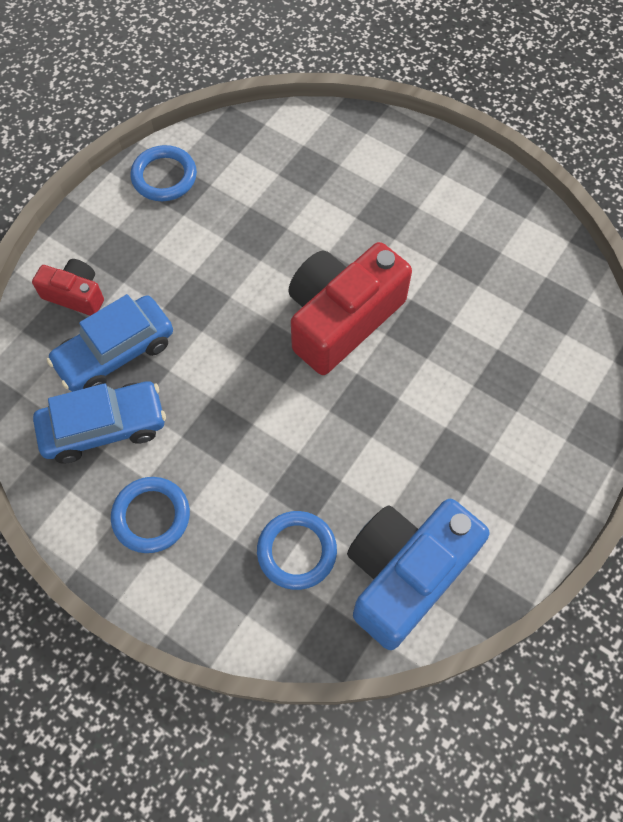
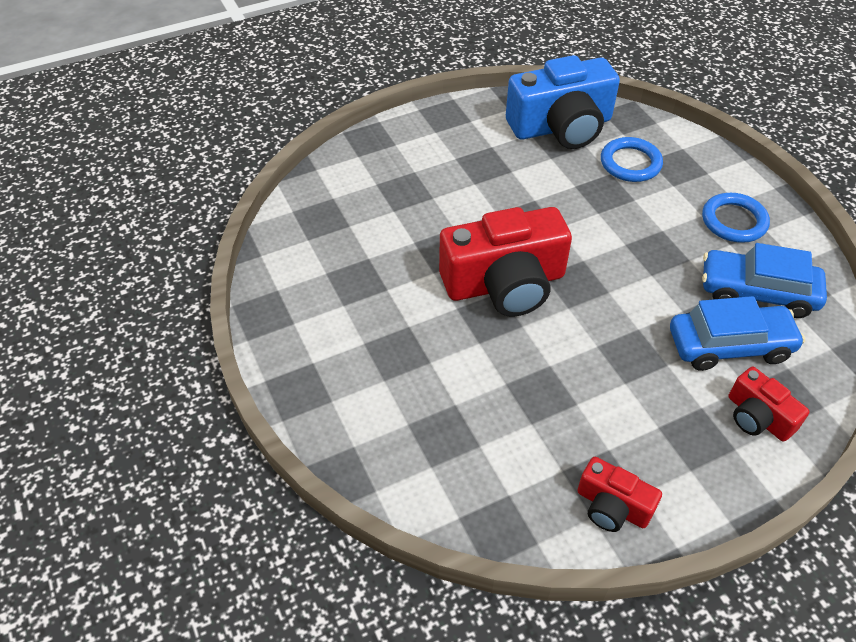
camera: 150 degrees left, 15 degrees down
(164, 176) = (612, 506): blue ring -> red camera

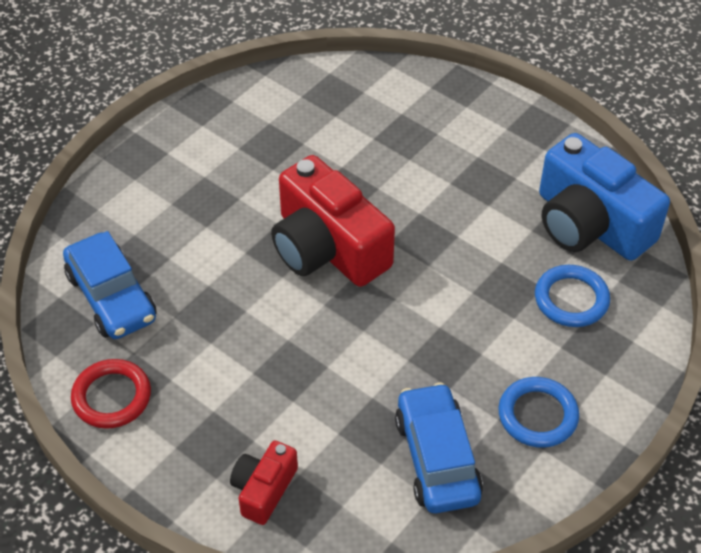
camera: 65 degrees right, 0 degrees up
(612, 506) = (112, 397): red camera -> red ring
(729, 345) = (346, 447): blue car -> blue car (112, 297)

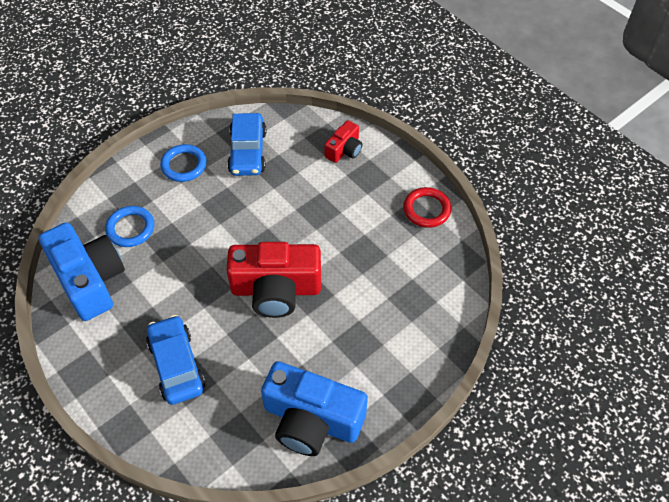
camera: 170 degrees left, 5 degrees up
(112, 297) = (427, 274): blue car -> blue car (176, 365)
(250, 119) = (312, 419): none -> blue camera
(327, 247) = (276, 289): red camera -> red camera turned 120 degrees clockwise

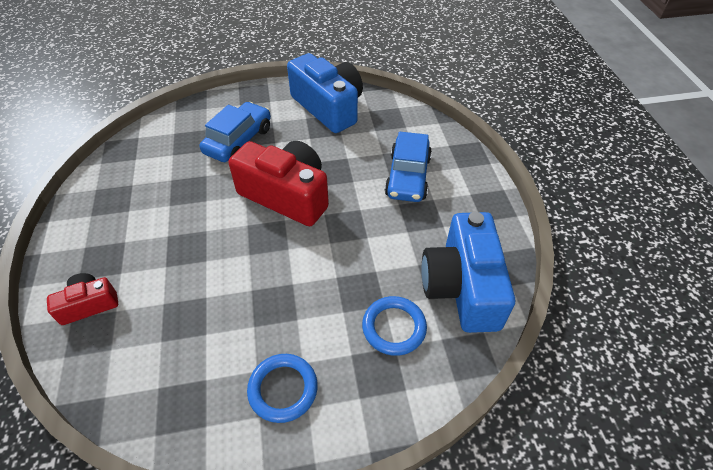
camera: 150 degrees left, 5 degrees down
(248, 152) = (192, 365): blue car -> blue car (238, 140)
(426, 209) = (94, 200): red ring -> none

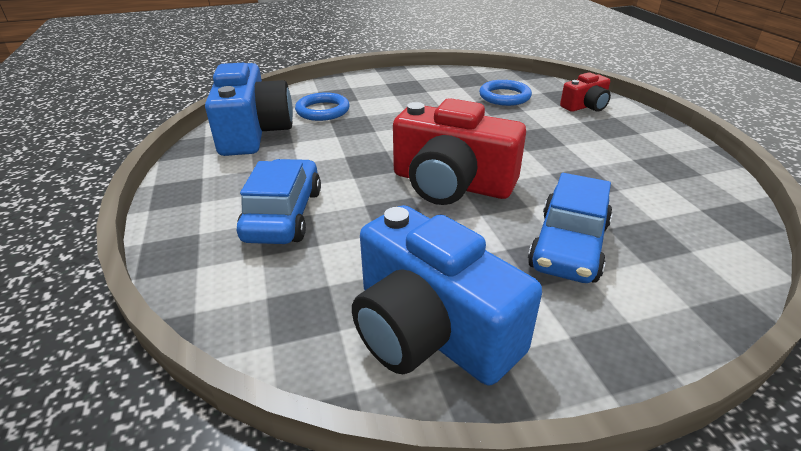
camera: 175 degrees right, 15 degrees down
(283, 389) = (405, 87): blue ring -> blue ring (504, 96)

